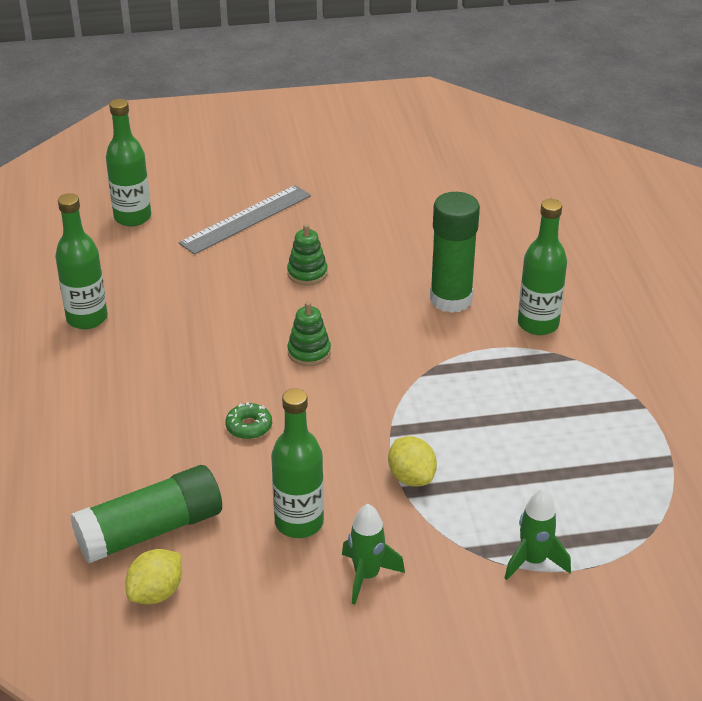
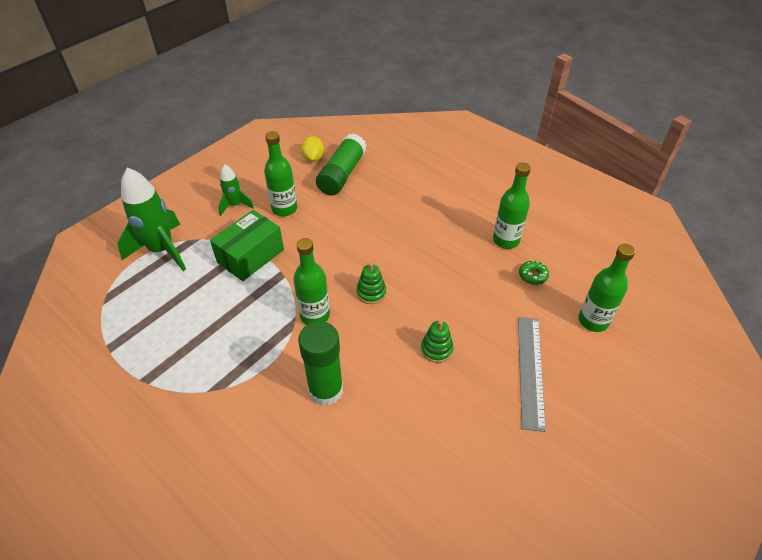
camera: 140 degrees right, 10 degrees up
(249, 426) = (354, 235): green donut -> green donut (533, 275)
(411, 477) = (250, 256): yellow lemon -> green box
(533, 561) = (162, 250): green rocket -> green rocket, size x1.87
(538, 324) = (250, 407): green bottle -> green bottle (315, 315)

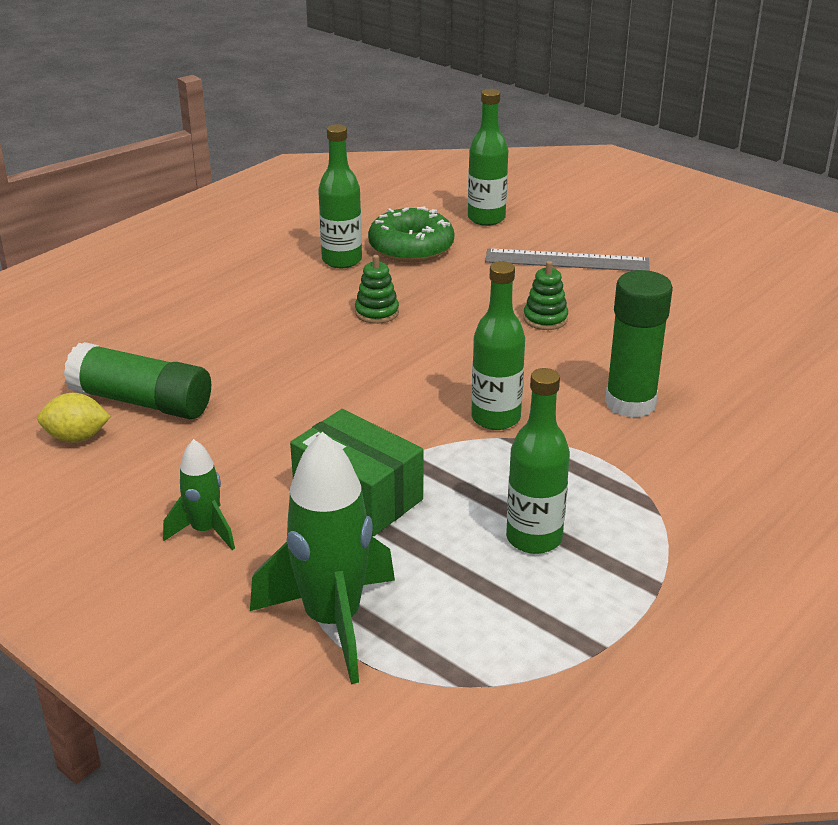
camera: 90 degrees left, 15 degrees down
(284, 209) = (230, 465): green bottle -> green bottle (534, 538)
(371, 292) = (446, 368): green stacking toy -> green stacking toy (377, 312)
(533, 275) = (411, 247): green donut -> green donut, size x2.11

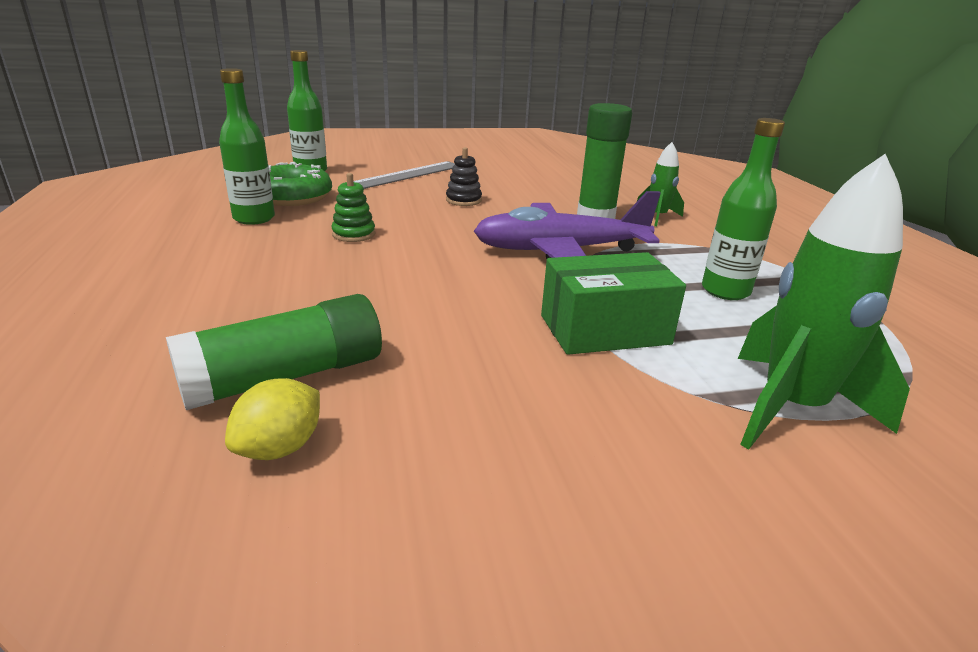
camera: 55 degrees left, 5 degrees down
(205, 531) = (581, 425): green rocket -> green rocket (657, 217)
(495, 418) = (560, 251): green bottle -> purple plane
(545, 319) = (463, 200): green stacking toy -> black stacking toy

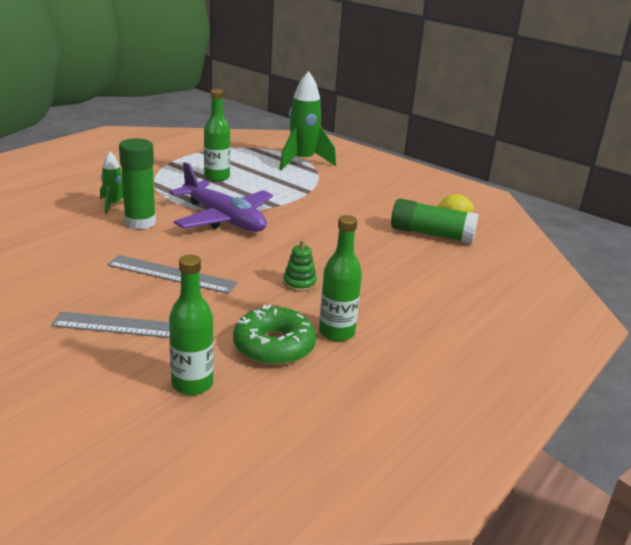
camera: 130 degrees left, 0 degrees up
(463, 200) = (171, 274): black stacking toy -> grey ruler
(604, 330) = (298, 193): green box -> none

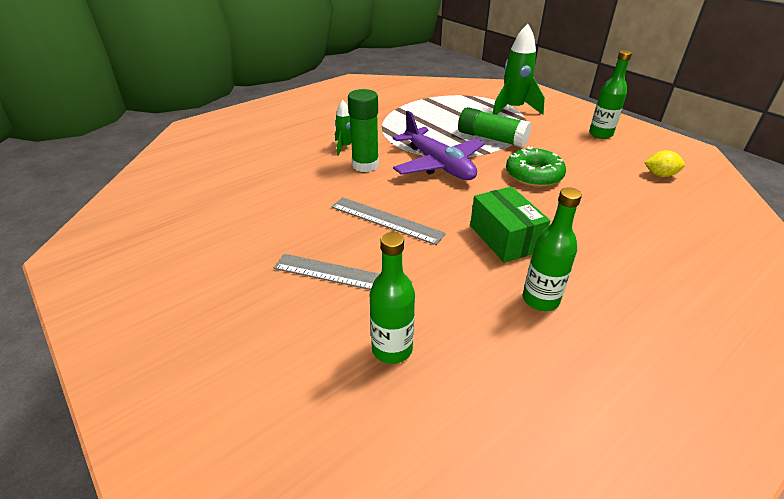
camera: 15 degrees right, 10 degrees up
(217, 177) = (436, 123): green bottle -> green bottle (600, 134)
(274, 346) = (476, 310): green donut -> green donut (533, 175)
(299, 283) = (505, 238): green stacking toy -> green box
(431, 234) = (638, 190): green glue stick -> green glue stick (491, 138)

